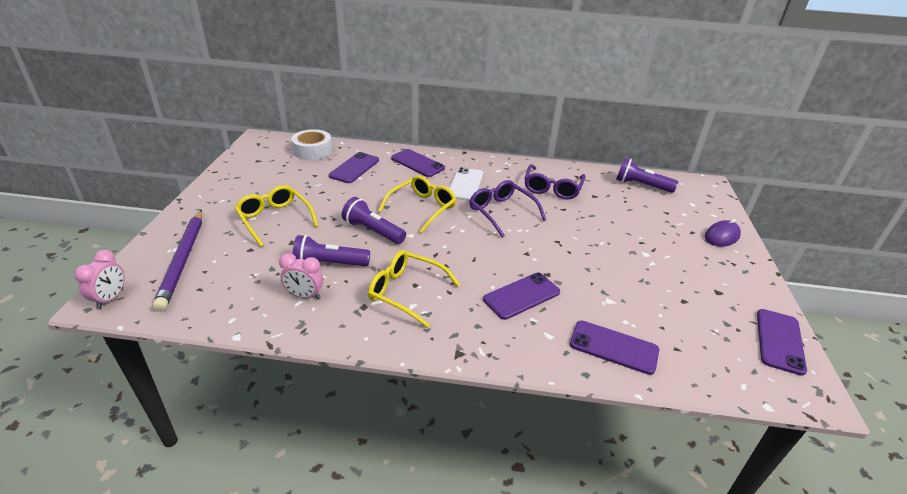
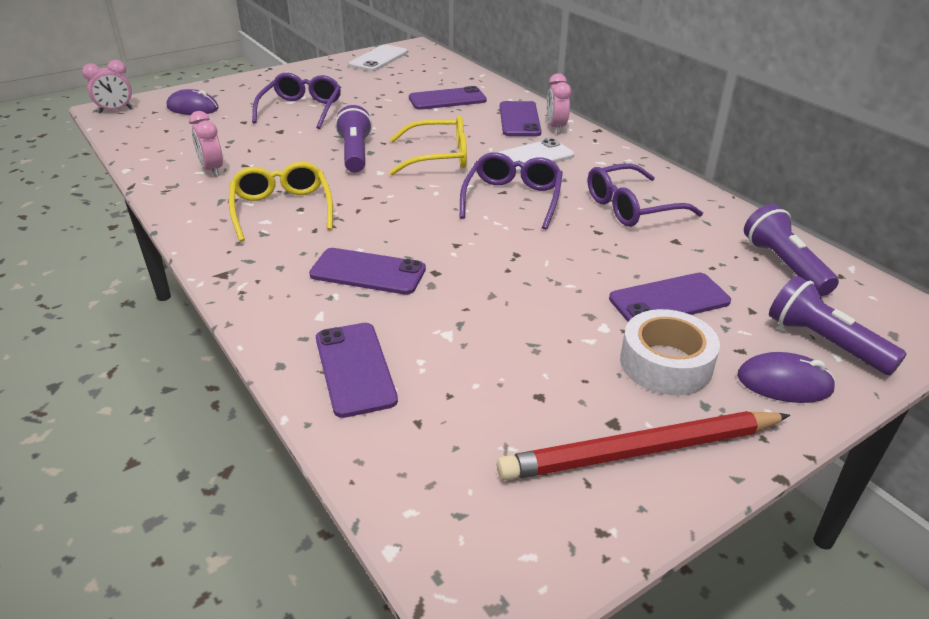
camera: 50 degrees right, 0 degrees up
(183, 260) = (193, 108): purple pencil -> purple mouse
(251, 157) = (378, 59): none -> white phone
(275, 219) = (301, 110): yellow glasses -> purple glasses
(312, 151) = (440, 72): white tape -> white tape (666, 364)
(329, 264) = (272, 158): purple flashlight -> purple flashlight (824, 342)
(443, 160) = (556, 127): none -> pink clock
(742, 296) = (640, 451): none -> red pencil
(779, 341) = (574, 526): purple phone -> purple phone (669, 300)

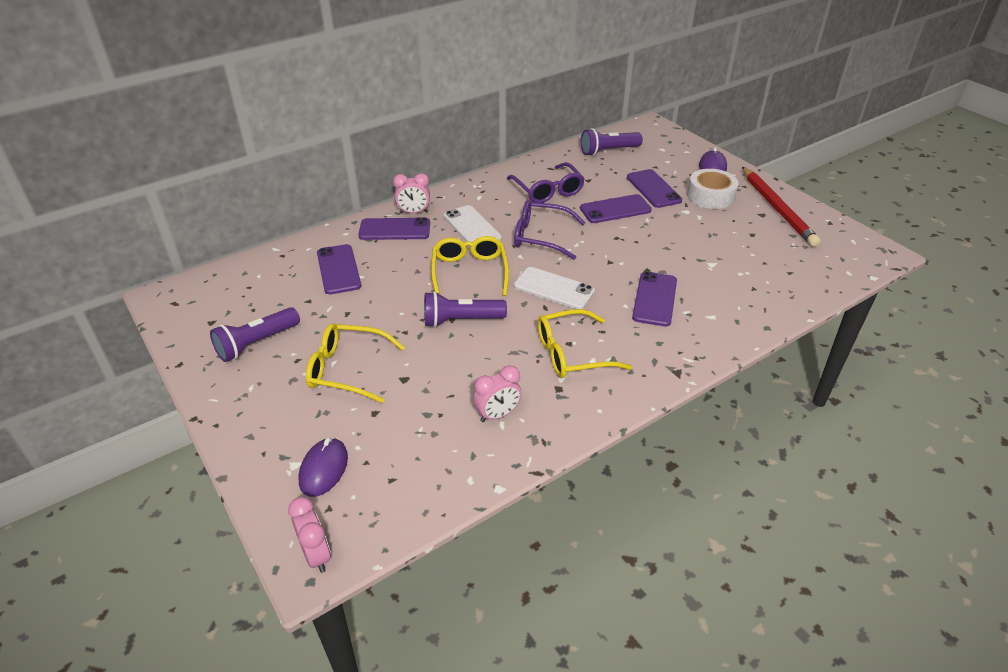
camera: 90 degrees left, 5 degrees up
(301, 110) = (347, 369): purple glasses -> yellow glasses
(355, 368) = (757, 297): purple phone -> purple phone (615, 209)
(378, 59) = (197, 323): white phone -> white phone (554, 289)
(824, 342) = (676, 152): purple flashlight -> purple flashlight (256, 343)

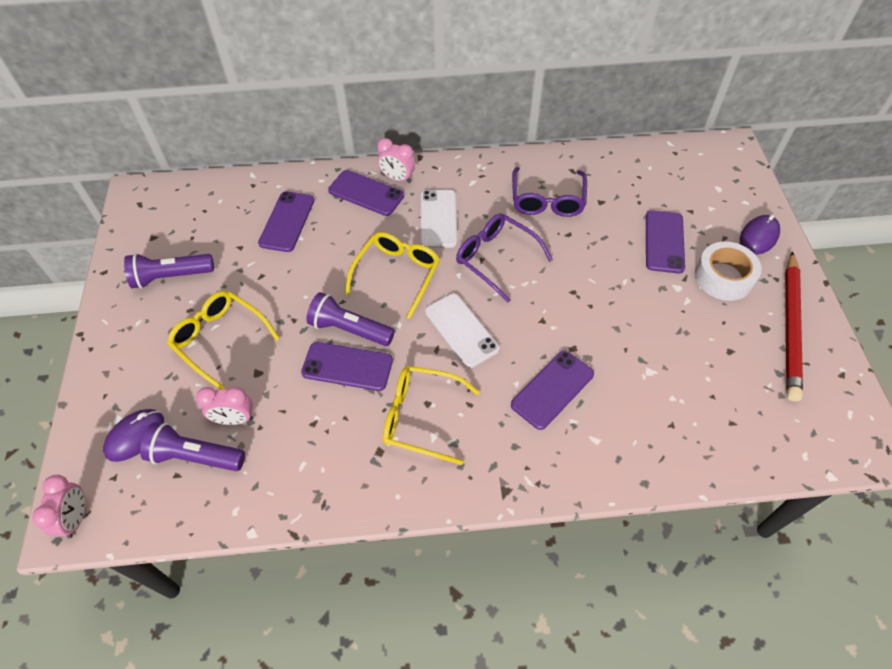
camera: 30 degrees right, 15 degrees up
(497, 415) = (305, 453): pink clock -> pink clock (234, 419)
(608, 151) = (653, 169): purple flashlight -> purple flashlight (195, 456)
(615, 209) = (600, 253): purple phone -> purple phone (347, 366)

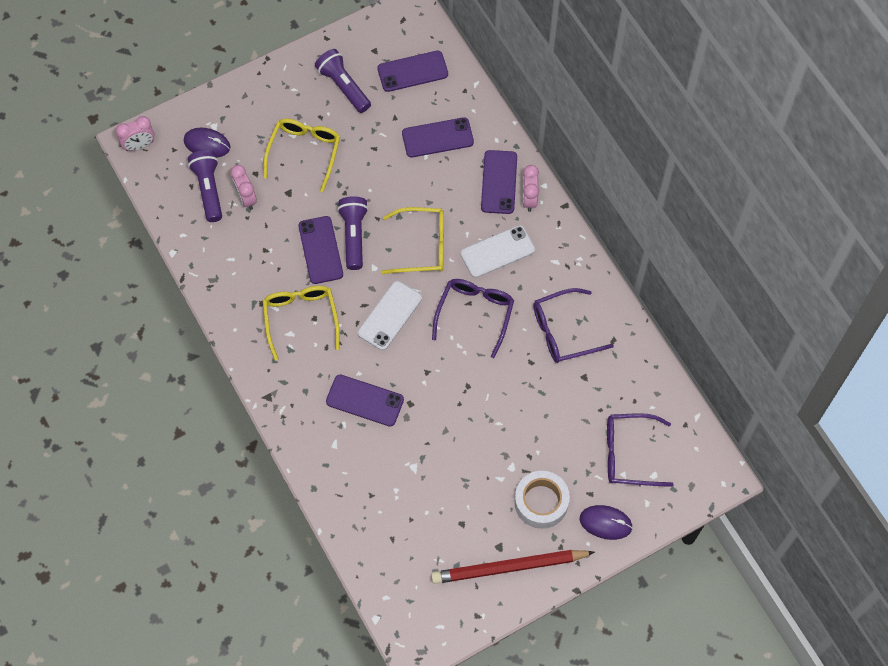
camera: 65 degrees right, 10 degrees up
(664, 241) = (560, 443): purple phone -> purple phone (412, 71)
(692, 197) = (629, 454): none -> purple glasses

